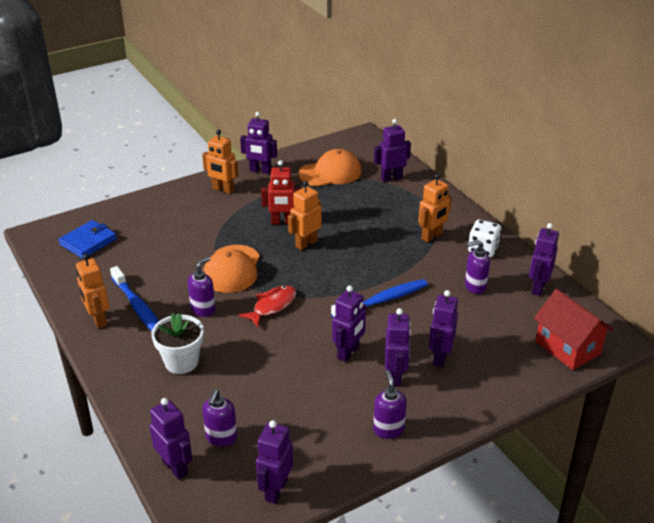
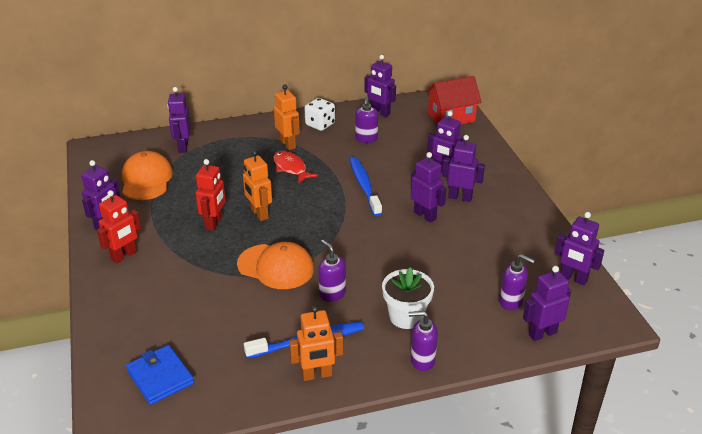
camera: 75 degrees left, 0 degrees up
(223, 189) = (124, 256): orange robot -> red robot
(272, 306) = (345, 248): red fish -> red fish (291, 168)
(388, 429) = (518, 212): purple soap dispenser -> purple soap dispenser (422, 360)

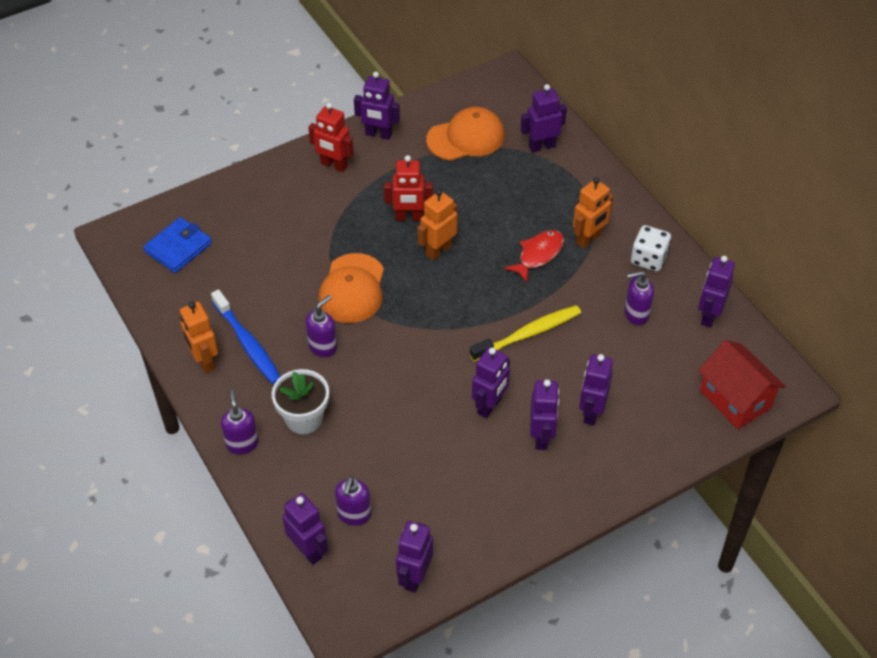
camera: 75 degrees right, 15 degrees up
(364, 186) = (528, 334): blue toothbrush -> yellow toothbrush

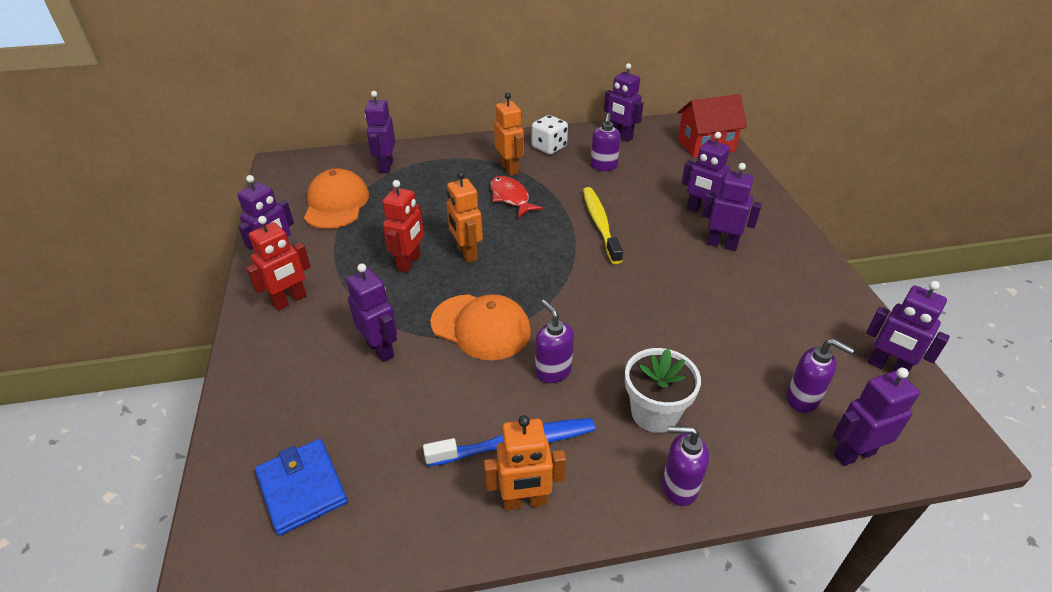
camera: 70 degrees left, 10 degrees down
(489, 406) = (677, 266): purple robot -> purple robot (381, 349)

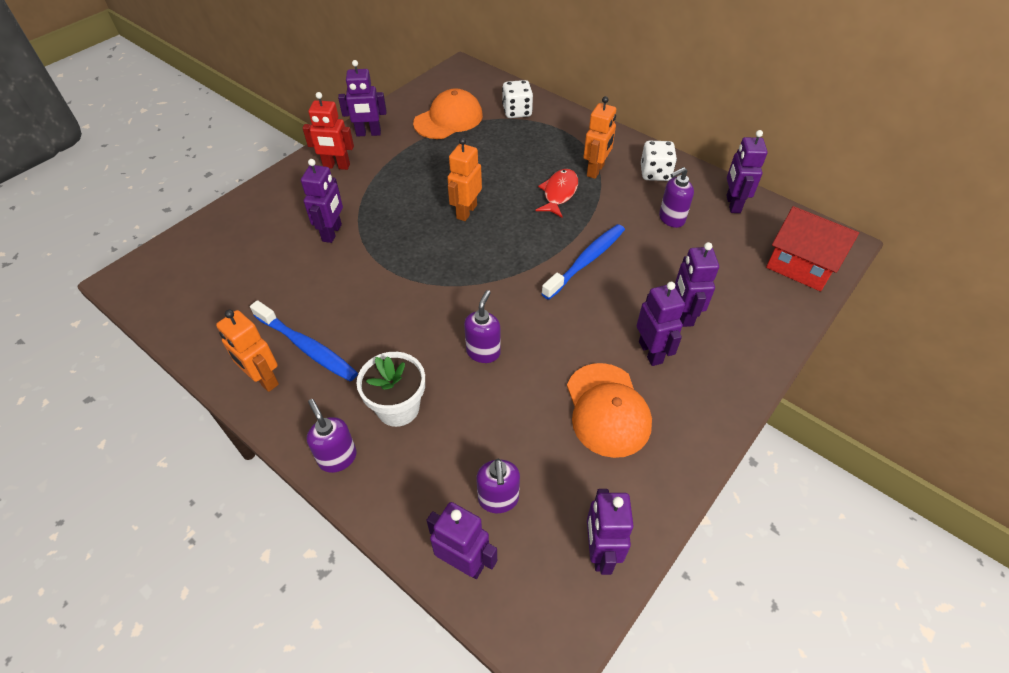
camera: 50 degrees right, 10 degrees up
(302, 488) = (200, 274): blue wallet -> none
(386, 166) = (517, 111): purple robot -> white dice
(409, 263) = (426, 191): red robot -> none
(481, 327) = (398, 265): orange cap -> orange cap (607, 410)
(553, 371) = (389, 328): purple soap dispenser -> purple soap dispenser (483, 352)
(600, 224) = (586, 261): yellow toothbrush -> blue toothbrush

